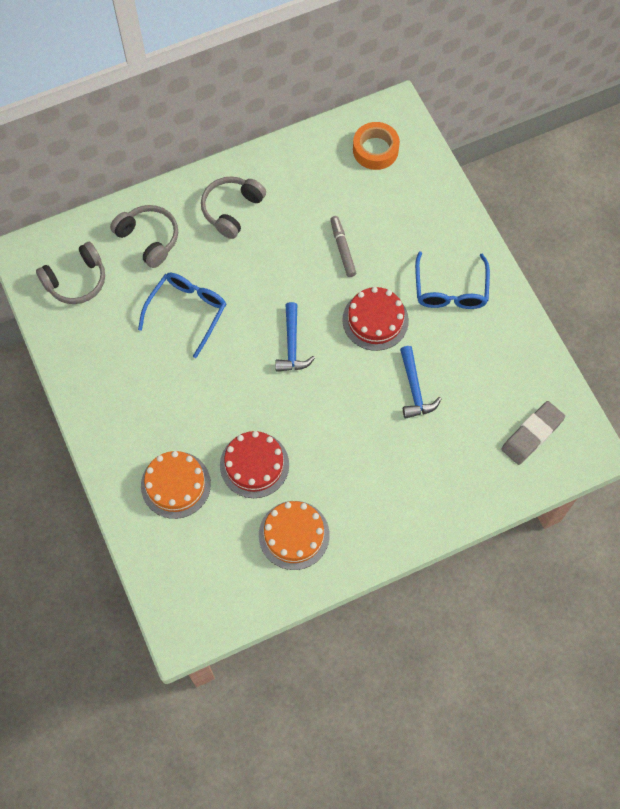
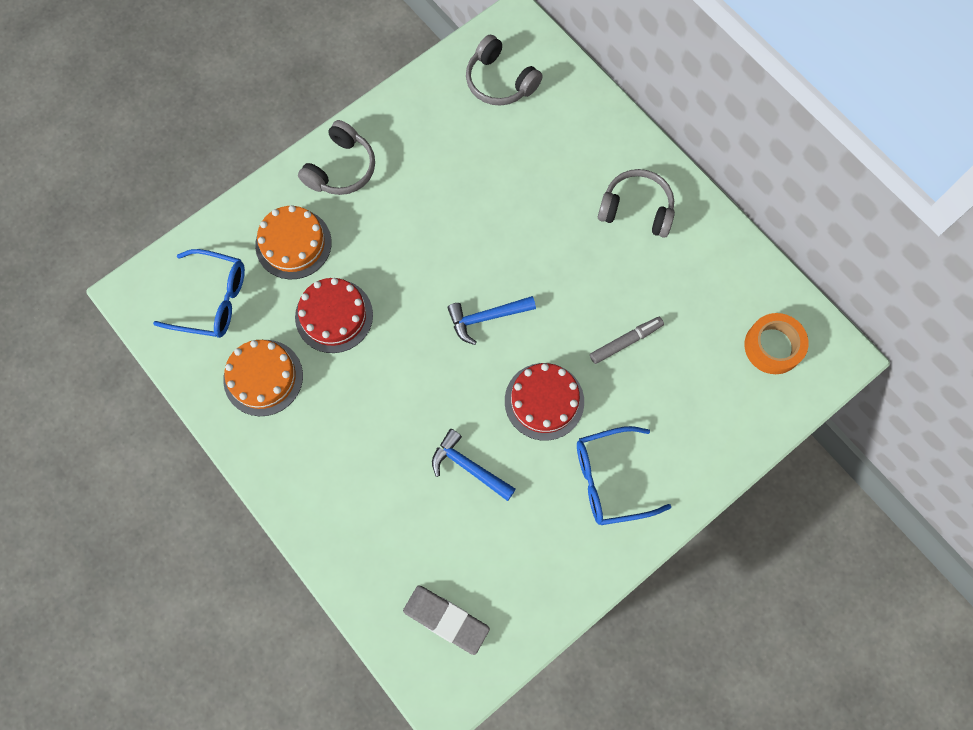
camera: 75 degrees right, 5 degrees up
(149, 239) = (572, 136): grey headphones -> grey headphones (341, 168)
(187, 312) = (495, 199): blue glasses -> blue glasses (212, 300)
(414, 389) = (468, 466): blue hammer -> blue hammer turned 60 degrees clockwise

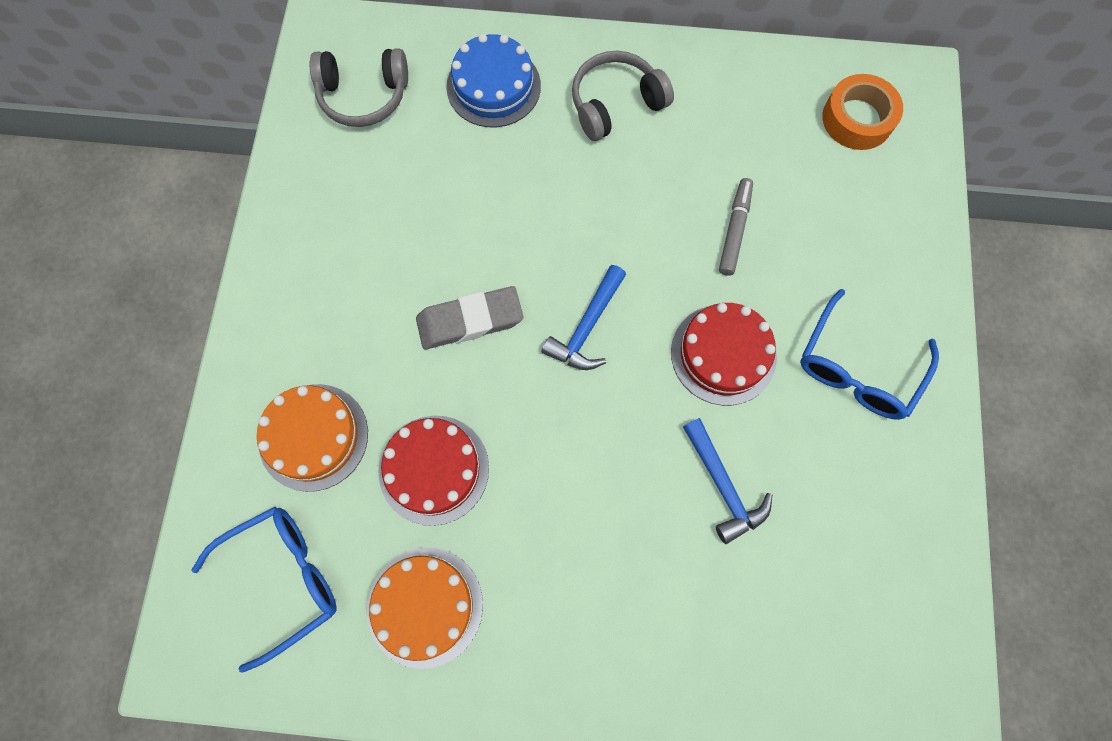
camera: 45 degrees left, 0 degrees up
(341, 168) = (287, 315): grey headphones -> none
(446, 619) = (864, 659): grey eraser -> grey eraser (470, 321)
(468, 466) = (723, 486): blue hammer -> blue hammer turned 105 degrees counterclockwise
(577, 138) = (493, 86): none -> blue cake

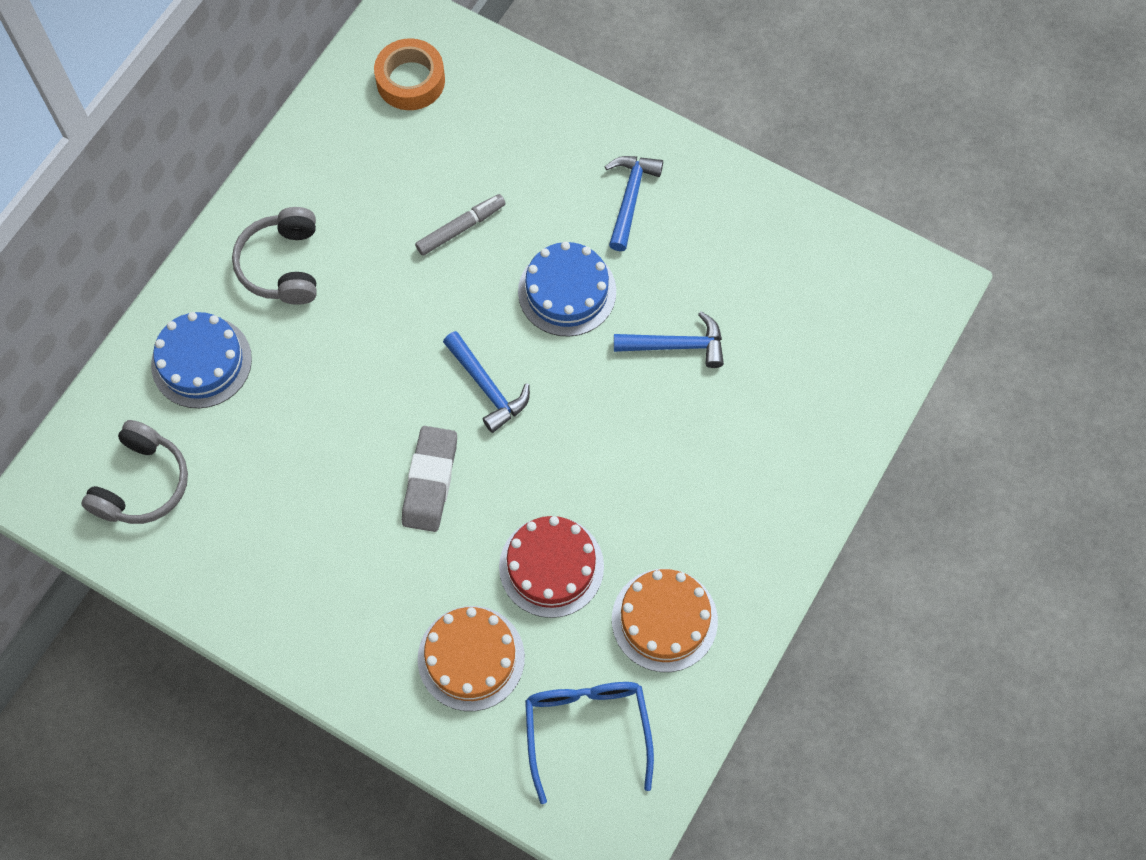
camera: 65 degrees left, 5 degrees down
(723, 354) = (567, 291): red cake -> blue cake
(734, 230) = (461, 228): grey marker -> grey marker turned 105 degrees clockwise
(857, 368) = (630, 198): blue glasses -> blue hammer

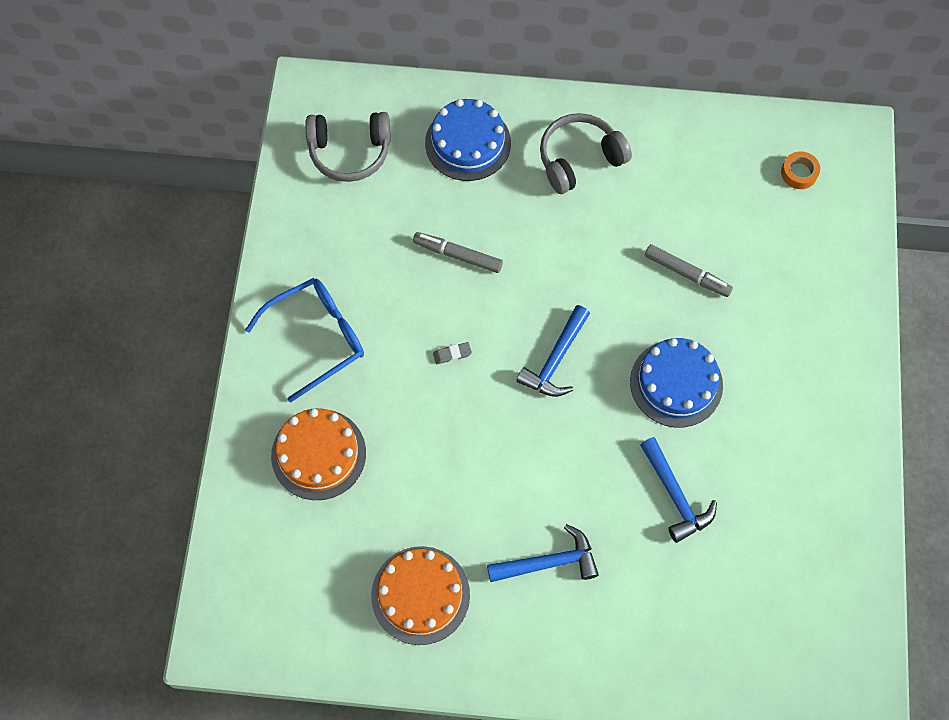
camera: 65 degrees right, 0 degrees up
(324, 428) = (457, 255): none -> grey marker
(410, 80) = (799, 173): orange tape -> orange tape, size x0.57
(430, 481) = (452, 354): grey eraser -> grey eraser, size x0.41
(551, 566) = (424, 481): red cake -> none
(587, 730) = (298, 573): blue glasses -> blue glasses (317, 338)
(630, 198) = (794, 395): blue hammer -> blue hammer (549, 562)

